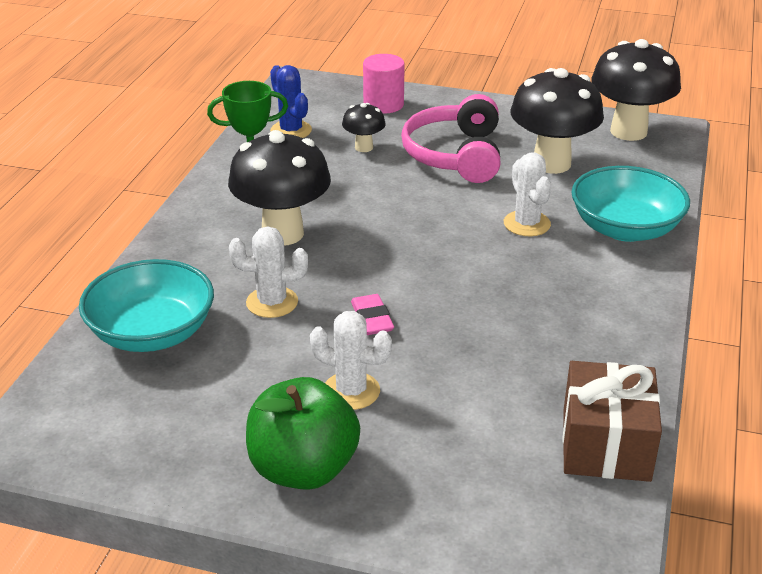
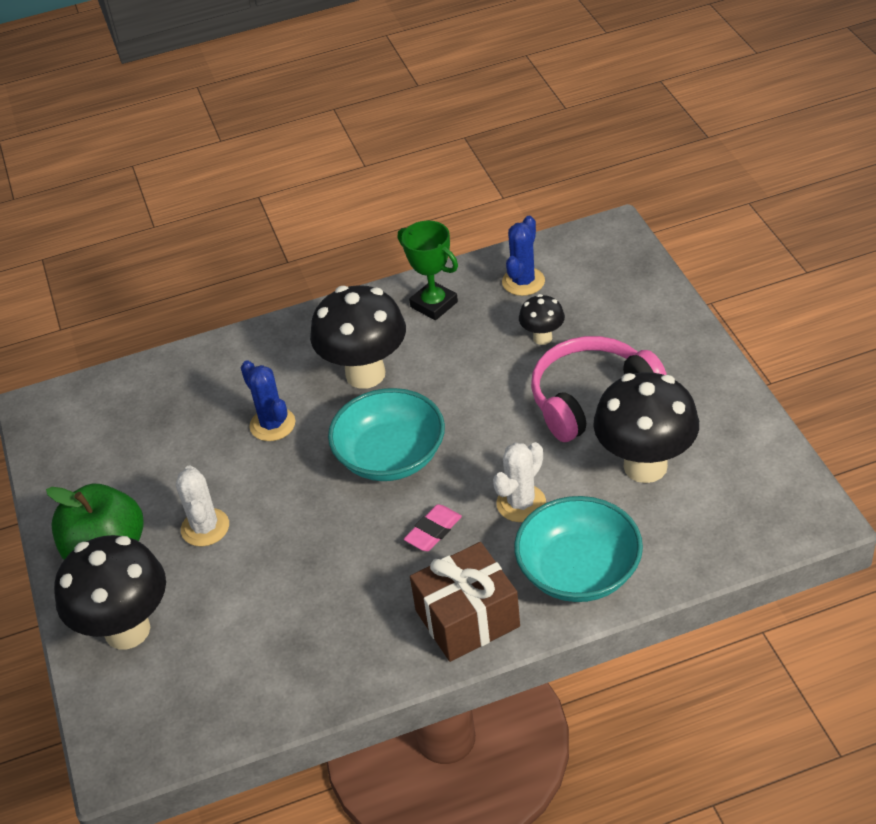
camera: 60 degrees right, 10 degrees up
(152, 333) = (187, 390): turquoise bowl -> turquoise bowl (390, 456)
(272, 302) = (272, 424): white cactus -> blue cactus
(372, 319) = (299, 488): pink eraser -> pink eraser (433, 531)
(383, 104) = (632, 304): pink cylinder -> none
(606, 445) = (254, 702): brown gift -> brown gift (467, 618)
(628, 131) = (772, 488): black mushroom -> black mushroom (127, 630)

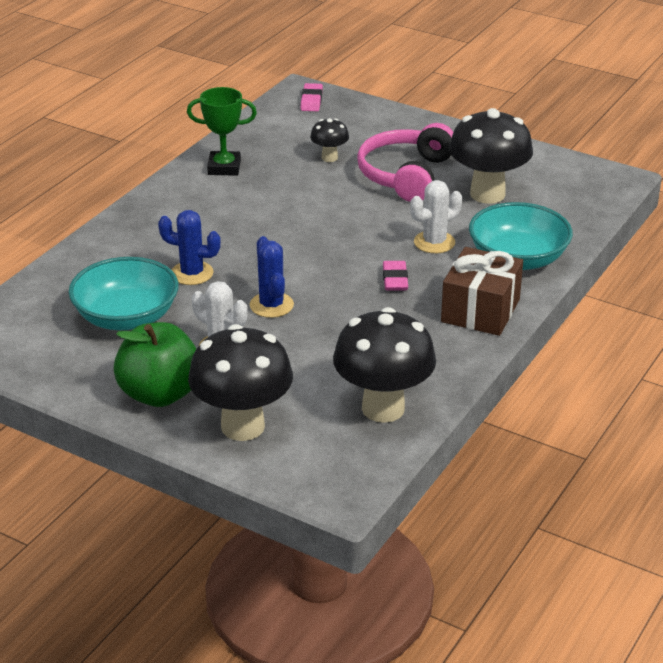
camera: 45 degrees left, 10 degrees down
(365, 374) = (225, 221): black mushroom -> black mushroom (383, 408)
(390, 456) = (309, 255): turquoise bowl -> turquoise bowl (126, 317)
(521, 503) = (434, 242): white cactus -> white cactus turned 60 degrees clockwise
(523, 281) = (274, 134): blue cactus -> blue cactus (271, 305)
(607, 251) = (311, 101): none -> pink eraser

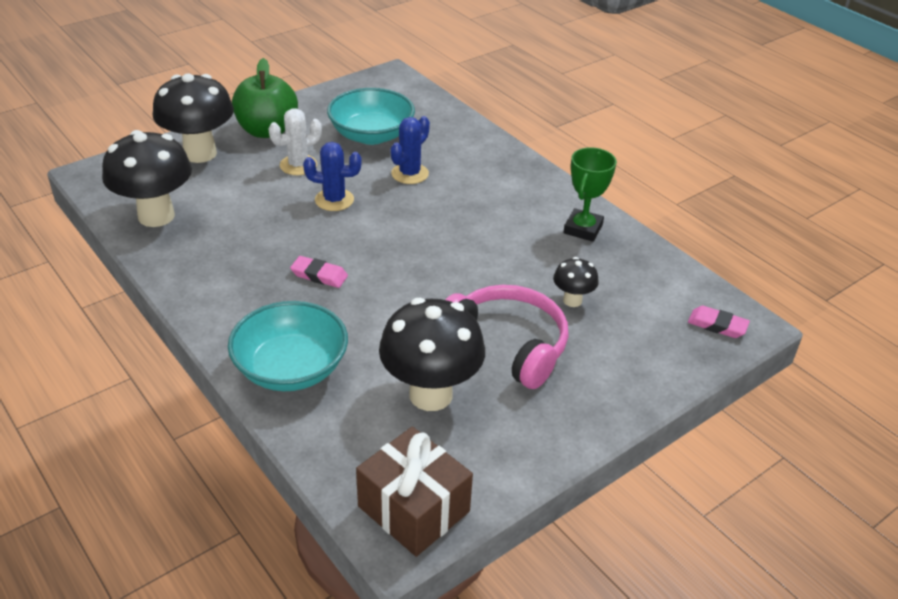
camera: 110 degrees right, 5 degrees up
(434, 242) = (362, 320): white cactus -> none
(480, 311) = (229, 310): brown gift -> brown gift (413, 509)

